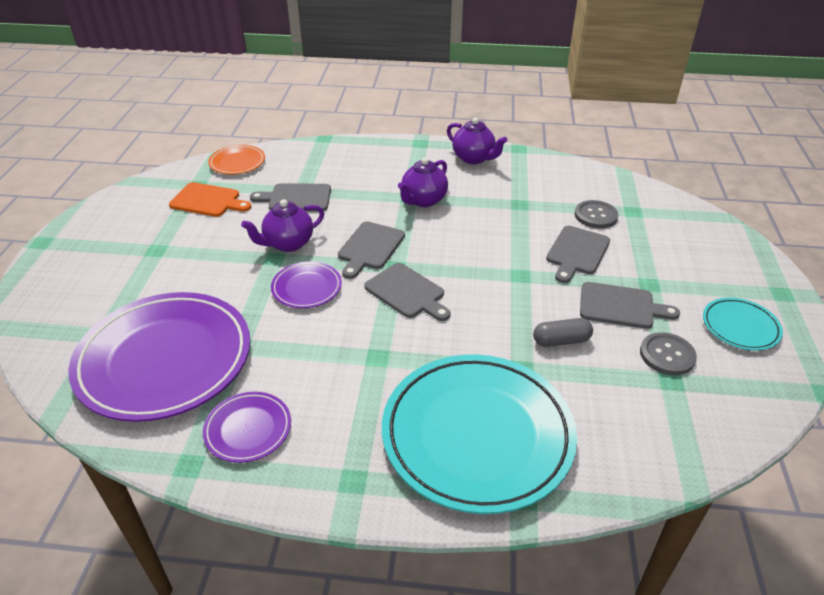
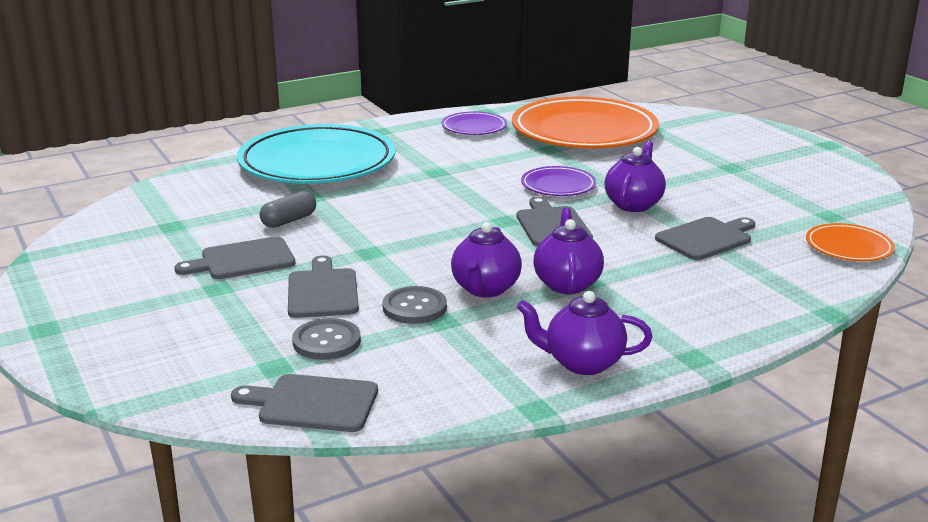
camera: 145 degrees right, 15 degrees down
(165, 360) = (584, 131): purple plate -> orange plate
(208, 201) = (783, 208): orange cutting board -> none
(407, 292) = (466, 208): grey cutting board -> grey cutting board (313, 403)
(474, 215) = (485, 289): none -> purple teapot
(667, 355) = (180, 240): grey button -> grey button (414, 307)
(740, 327) = (102, 281): turquoise plate -> none

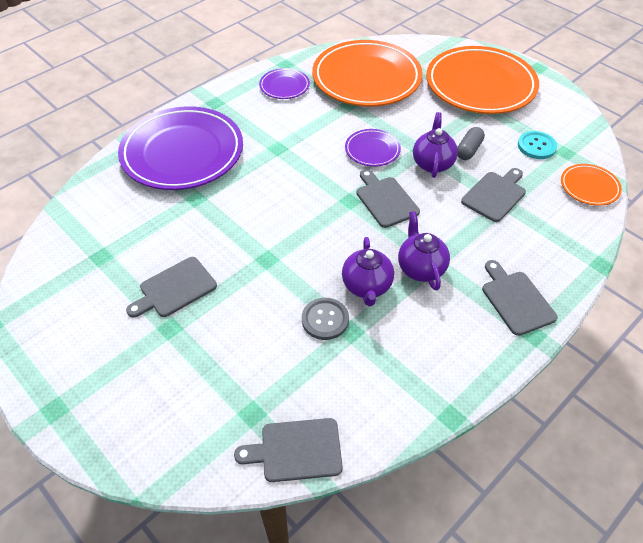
camera: 15 degrees left, 25 degrees up
(289, 221) = (190, 232): grey capsule -> grey capsule (468, 150)
(317, 163) = (182, 153): turquoise plate -> purple plate
(323, 291) = (251, 315): grey cutting board -> grey cutting board (516, 300)
(326, 341) = (277, 375): grey button -> none
(582, 363) = (463, 358): purple teapot -> none
(737, 150) = (480, 85): none -> orange plate
(789, 206) = (536, 146): none -> turquoise button

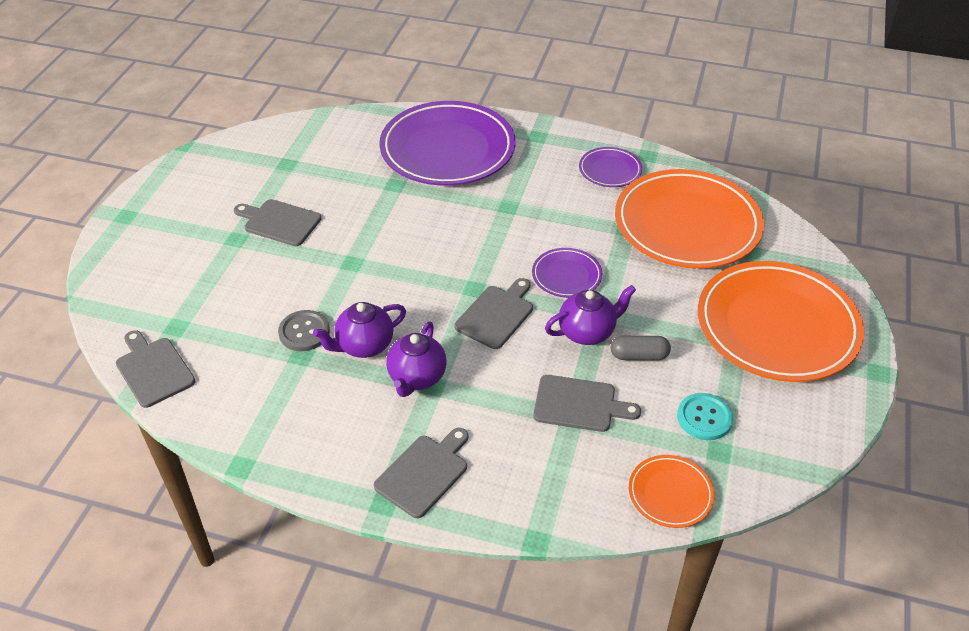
camera: 60 degrees right, 5 degrees down
(420, 268) = (417, 378): purple teapot -> purple teapot turned 150 degrees clockwise

